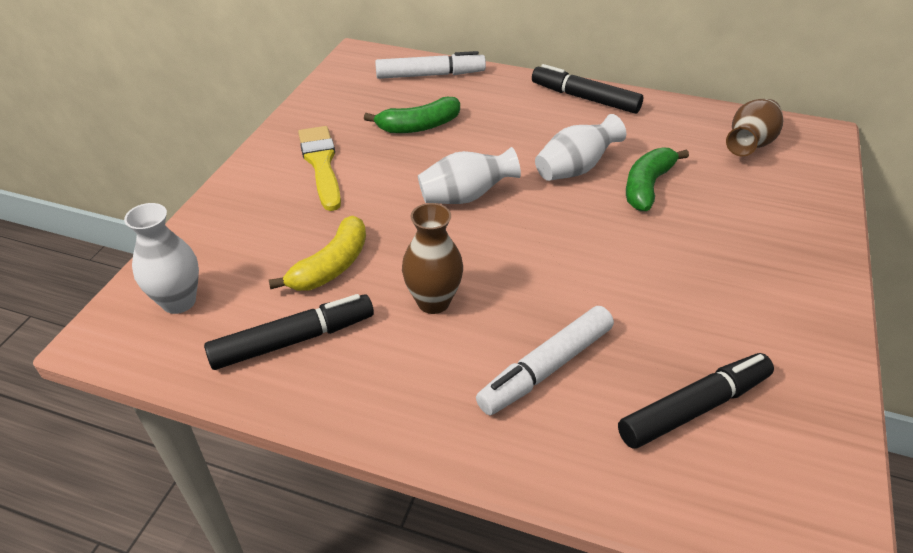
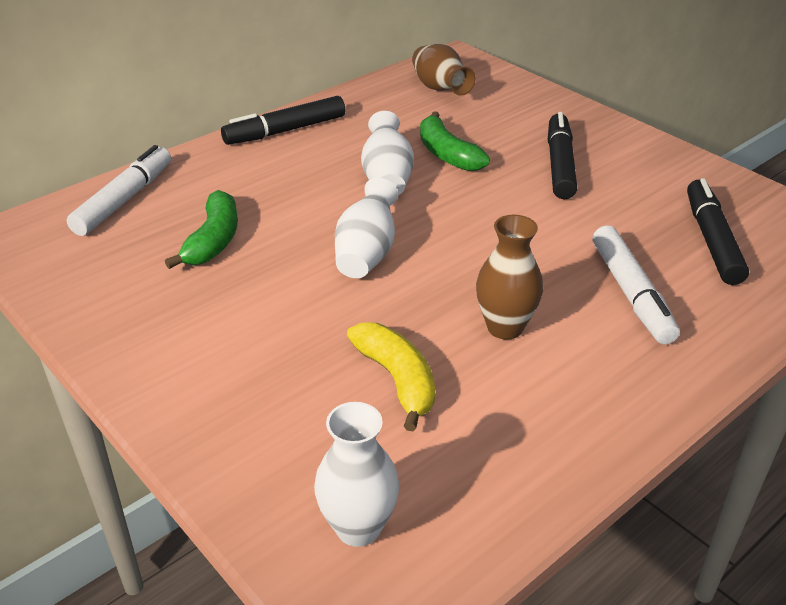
camera: 60 degrees left, 5 degrees down
(293, 340) = (493, 443): black marker -> black marker (560, 164)
(321, 164) = (205, 333): yellow brush -> none

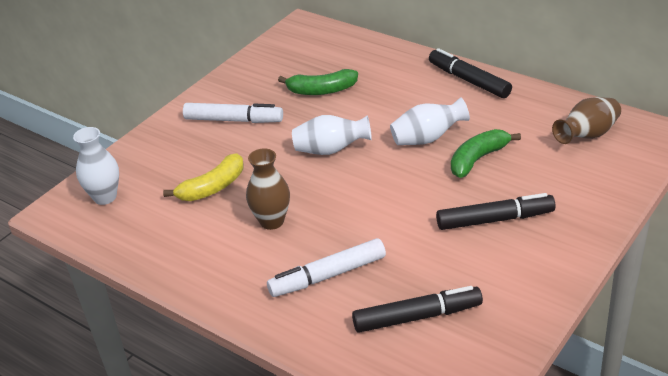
camera: 80 degrees right, 0 degrees up
(124, 200) = (350, 48): white marker -> white marker (233, 120)

